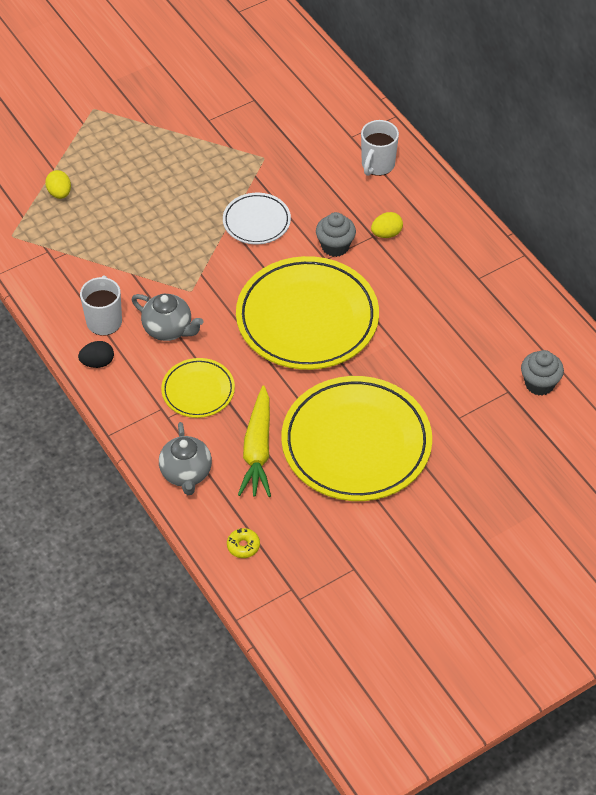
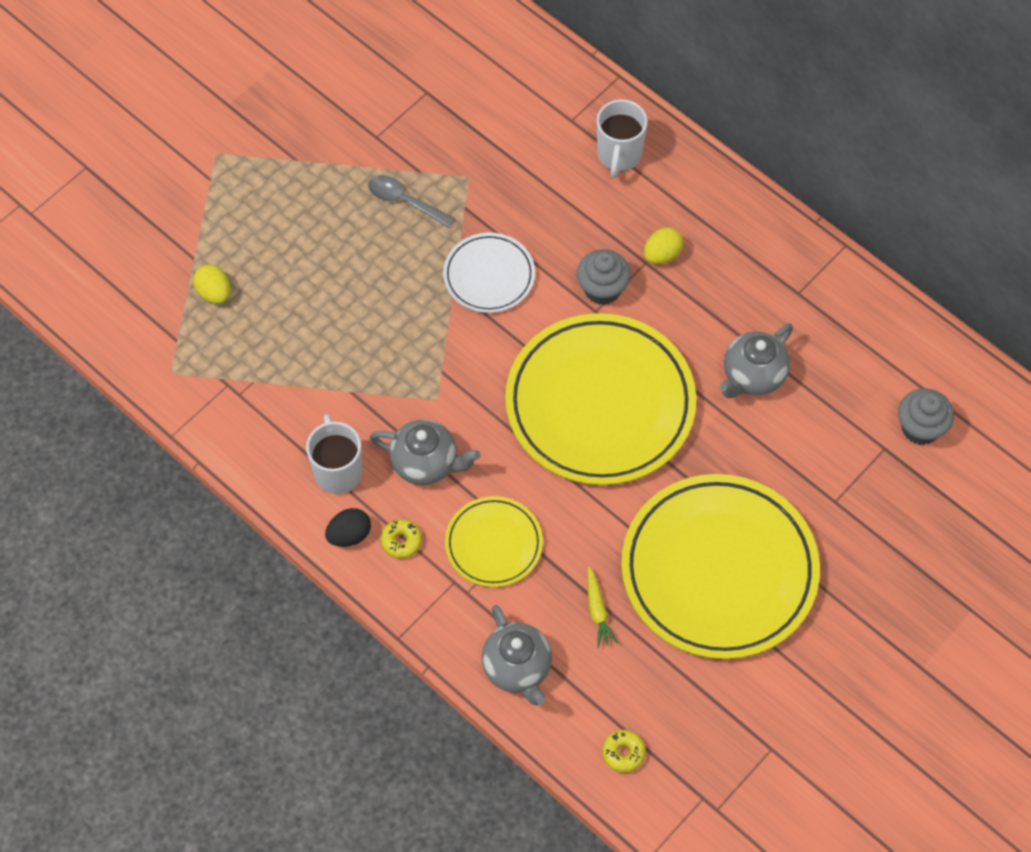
camera: 15 degrees left, 10 degrees up
(133, 375) = (401, 541): none -> yellow donut
(213, 163) = (404, 201): none -> grey spoon
(258, 450) = (597, 611): yellow carrot -> yellow carrot, size x0.49
(426, 324) = (753, 376): none -> grey teapot

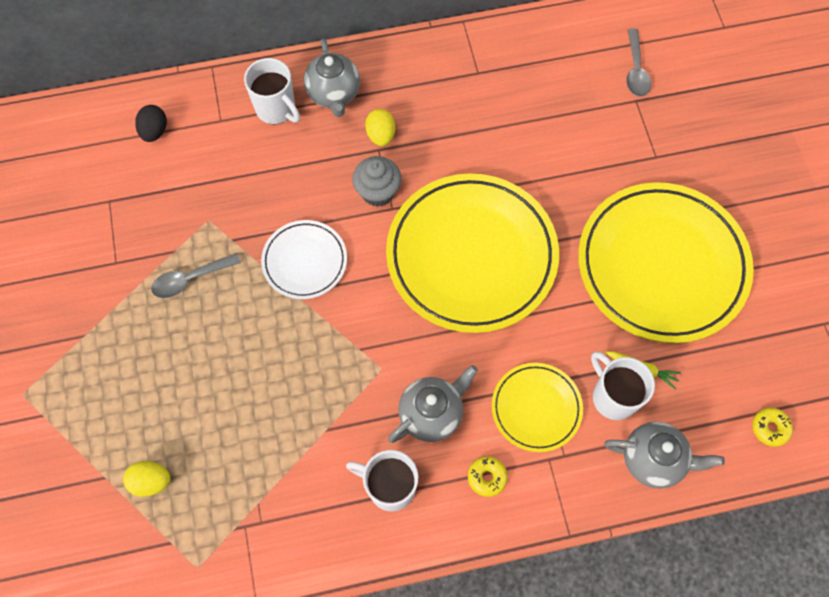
camera: 55 degrees left, 5 degrees up
(349, 535) = (453, 515): black egg -> black egg (154, 131)
(553, 601) = (613, 396): none -> white mug
(753, 376) = (522, 142): grey teapot -> grey teapot (334, 94)
(920, 428) = (635, 70): grey cupcake -> grey spoon

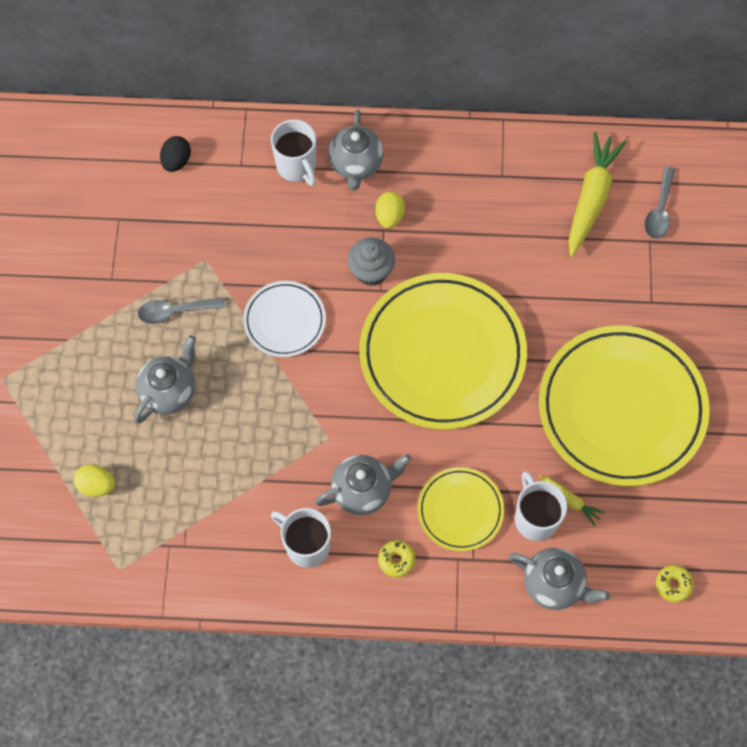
camera: 15 degrees right, 0 degrees up
(204, 362) = (169, 391): none -> grey teapot
(568, 74) = (591, 198): none -> yellow carrot

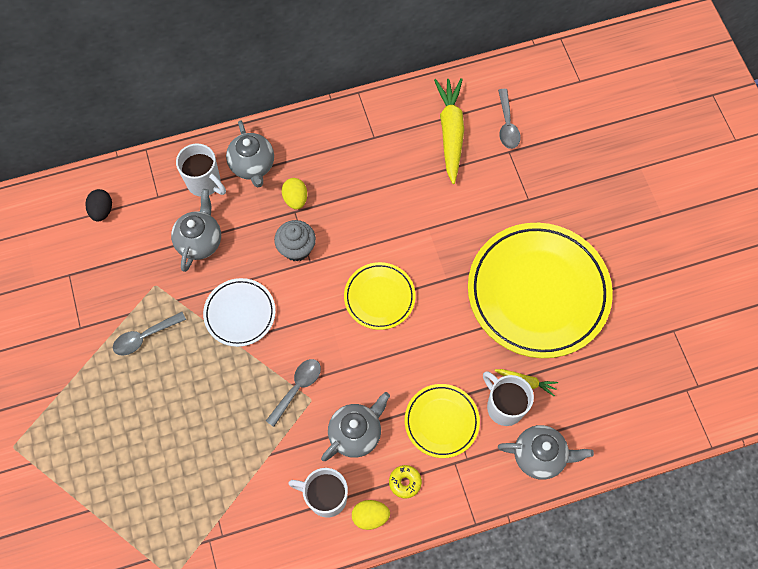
camera: 20 degrees left, 0 degrees up
(97, 485) = (128, 510): yellow egg -> yellow egg (370, 516)
(169, 391) = (163, 407): grey teapot -> grey teapot (200, 241)
(317, 421) = (297, 388): none -> grey spoon
(442, 354) = (379, 297): yellow plate -> yellow plate, size x0.50
(673, 585) = (633, 421): yellow donut -> none

